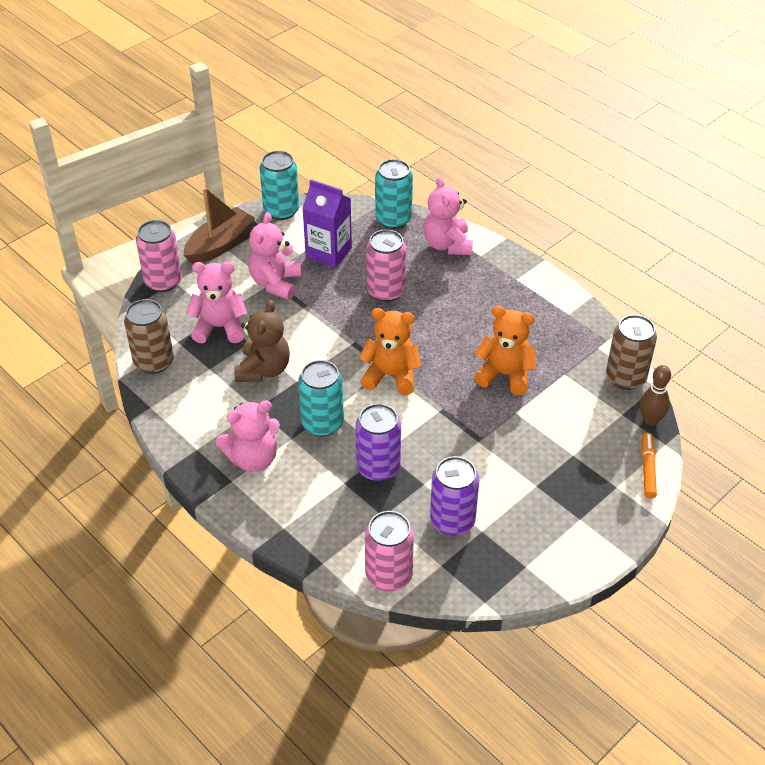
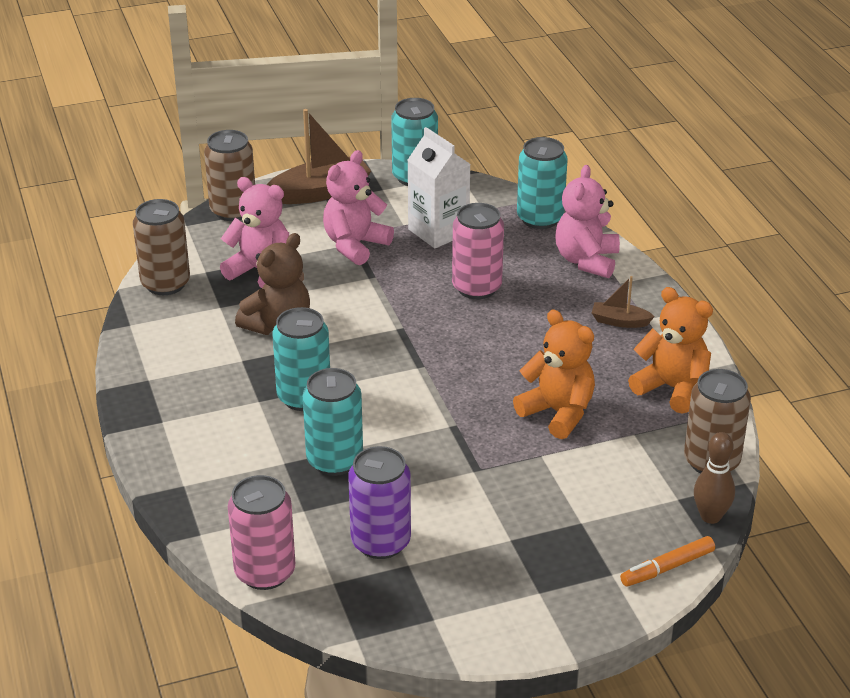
camera: 25 degrees right, 10 degrees down
(163, 281) = (233, 211): pink can -> brown can
(253, 458) = (201, 407): pink teddy bear -> none
(328, 252) = (438, 231): purple carton -> white carton
(378, 467) = (334, 460): purple can -> turquoise can
(391, 376) = (419, 373): orange teddy bear -> orange teddy bear (672, 388)
(500, 287) = (619, 321): none -> brown boat
(647, 469) = (667, 568): orange marker -> orange marker turned 150 degrees counterclockwise

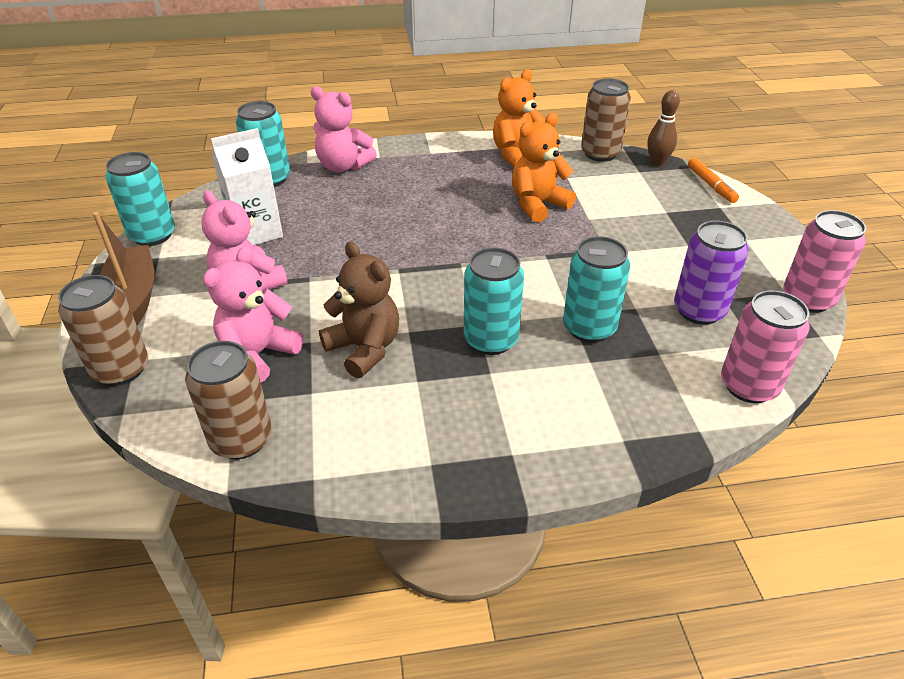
camera: 80 degrees left, 5 degrees up
(476, 287) = (355, 221): pink can -> pink can (807, 299)
(619, 321) = (430, 164): brown boat -> none

